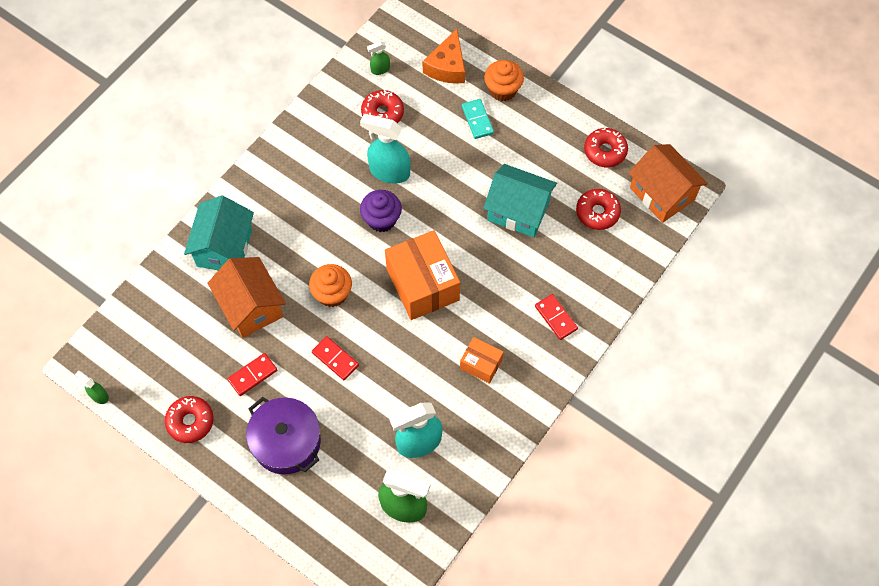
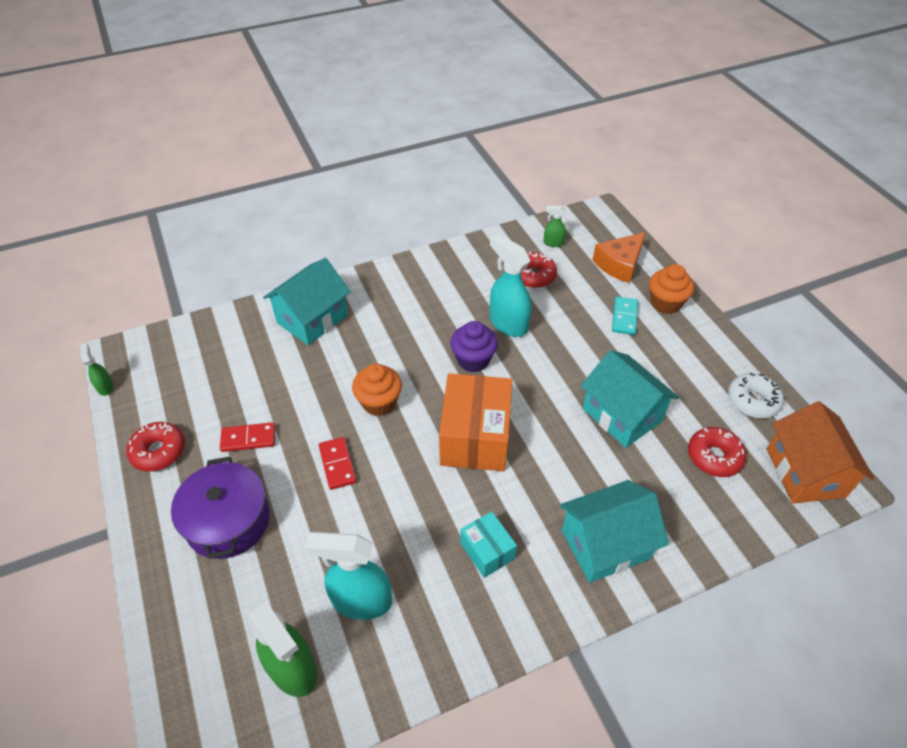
camera: 30 degrees right, 15 degrees down
(251, 306) = (296, 377): orange house -> none
(481, 364) = (487, 551): orange box -> turquoise box
(555, 318) = (605, 544): red domino -> turquoise house
(605, 151) = (752, 401): red donut -> white donut

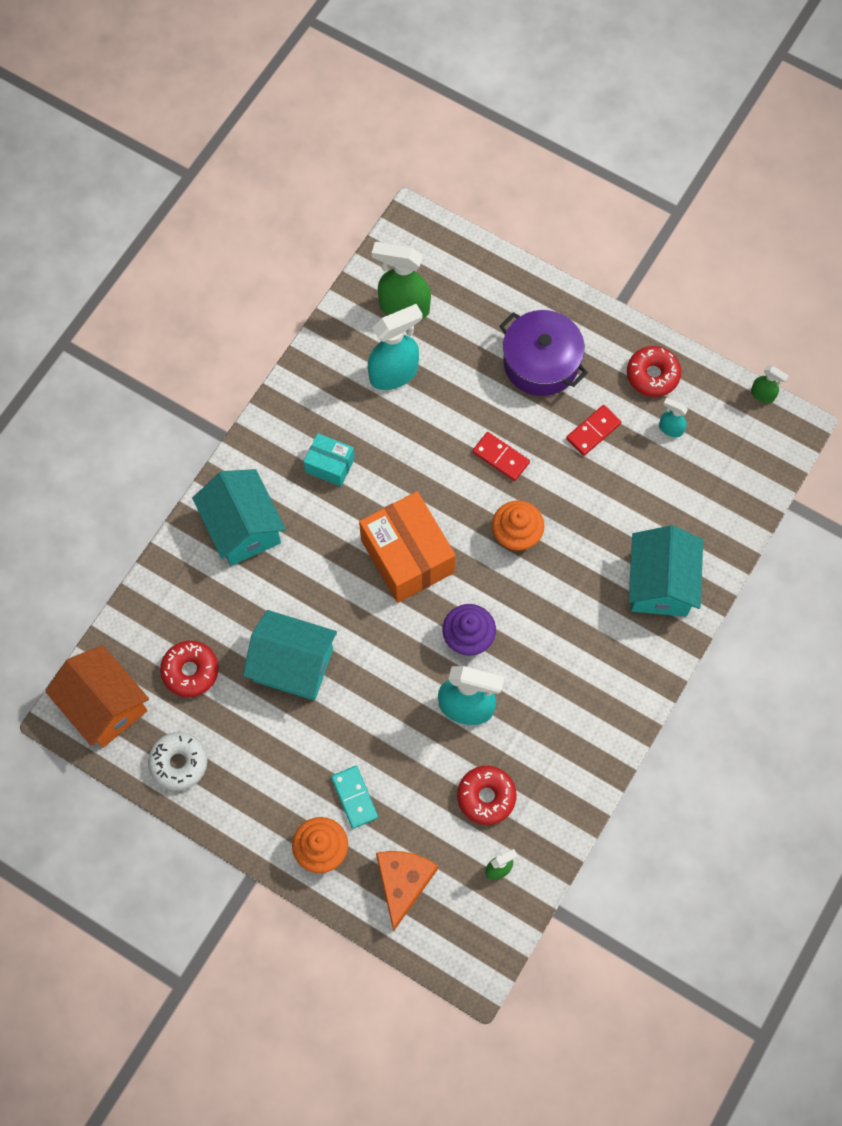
camera: 145 degrees right, 20 degrees up
(193, 405) = (670, 429): none -> turquoise spray bottle
(605, 544) = (243, 528): turquoise house -> turquoise house turned 60 degrees counterclockwise

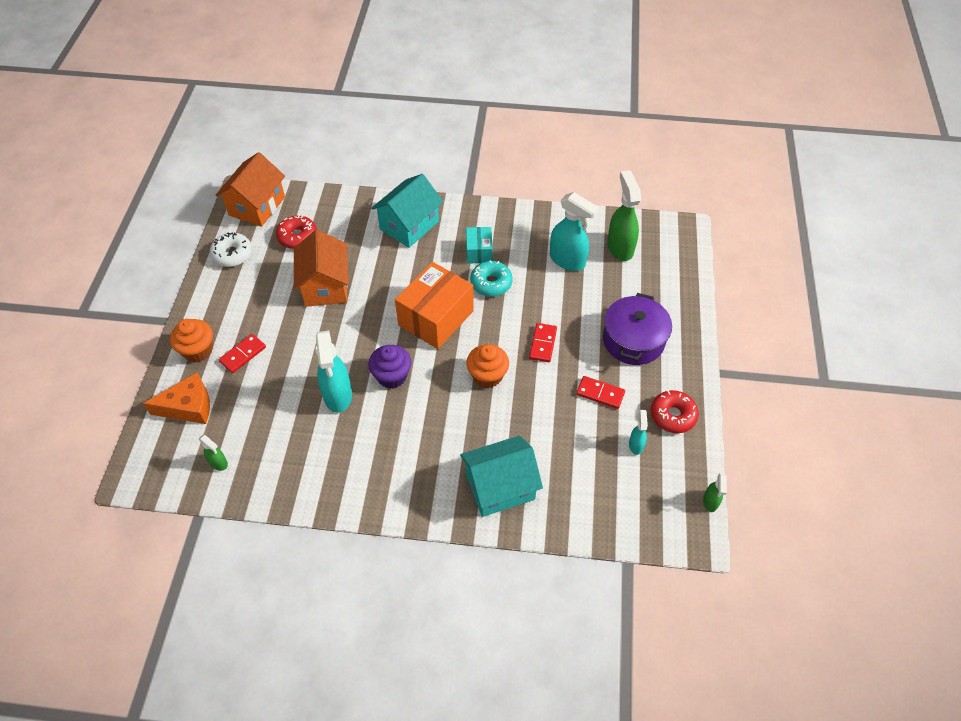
camera: 65 degrees right, 15 degrees down
(293, 665) = (325, 286): turquoise house -> orange house
(354, 797) = (243, 354): turquoise domino -> red domino
(385, 473) = (491, 283): none -> turquoise donut
(486, 797) = (273, 433): red donut -> none

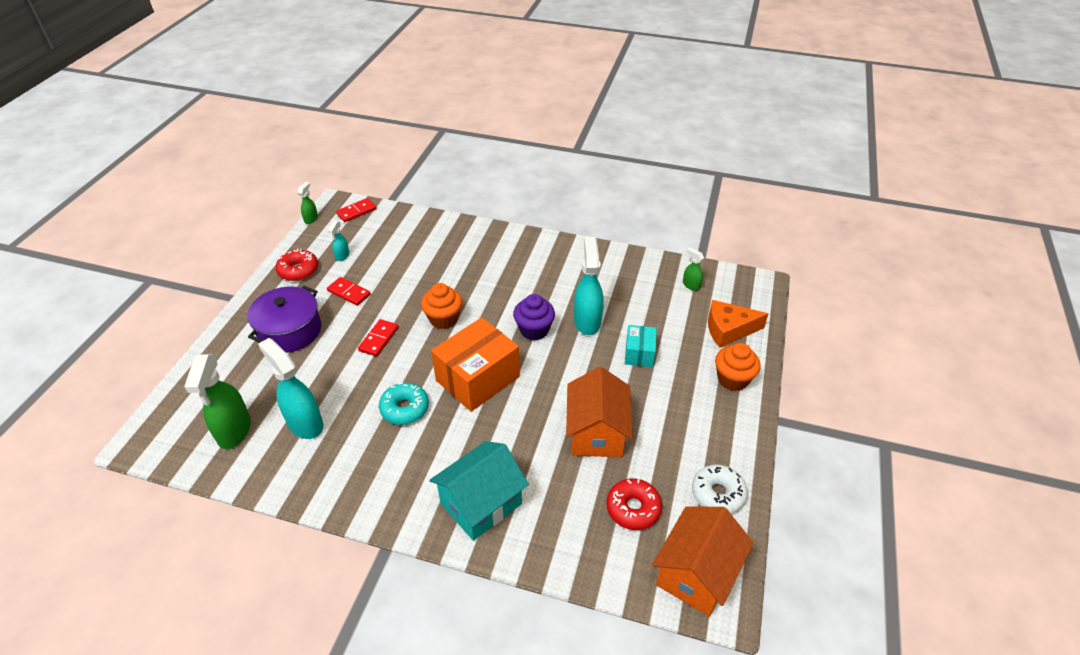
camera: 170 degrees left, 10 degrees down
(243, 354) = (684, 369): red domino -> red domino (356, 211)
(479, 252) = (404, 450): turquoise box -> turquoise box (639, 353)
(500, 487) = (462, 244): turquoise house -> none

